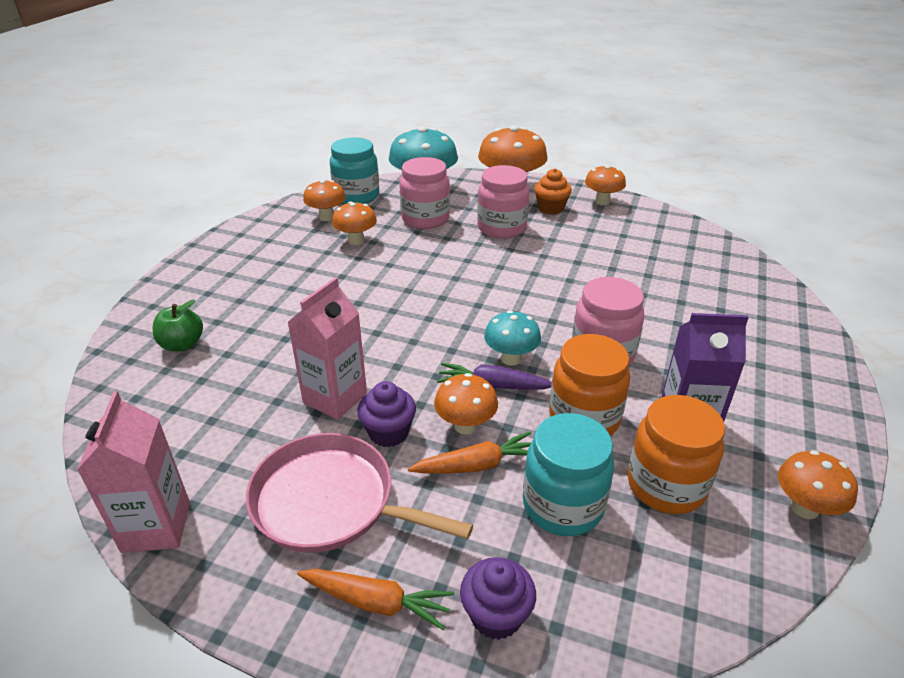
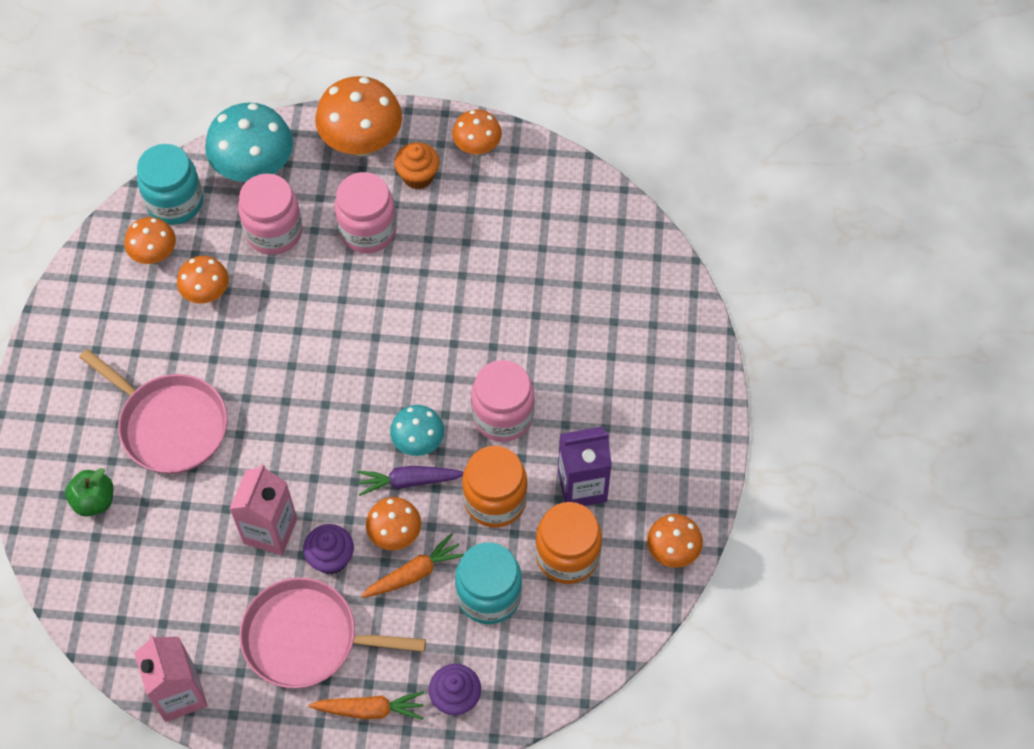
camera: 15 degrees left, 25 degrees up
(281, 308) = (169, 425): none -> pink pan

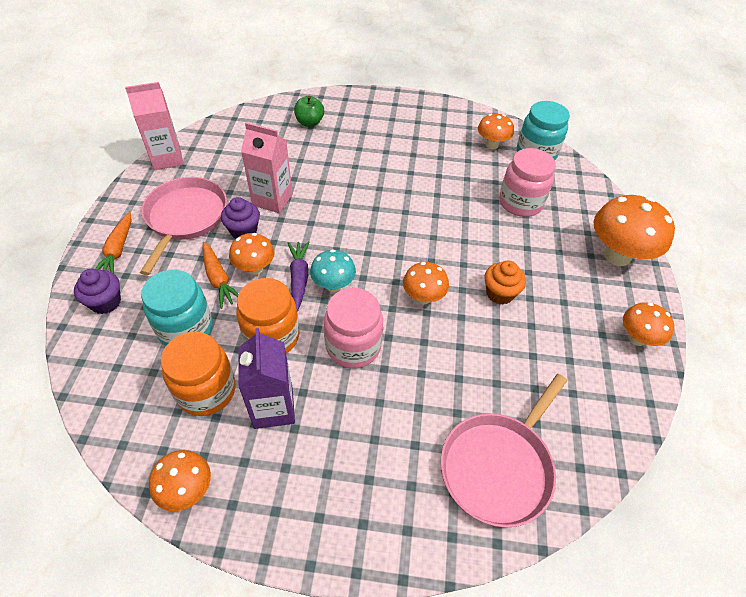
camera: 90 degrees right, 10 degrees down
(169, 425) = (360, 153): pink pan -> pink pan (498, 466)
(206, 293) = (463, 169): orange mushroom -> orange mushroom (423, 297)
(255, 169) = (574, 193): turquoise mushroom -> none
(368, 230) = (531, 257): pink jar -> none
(418, 176) = (593, 292): orange cupcake -> orange cupcake (500, 293)

